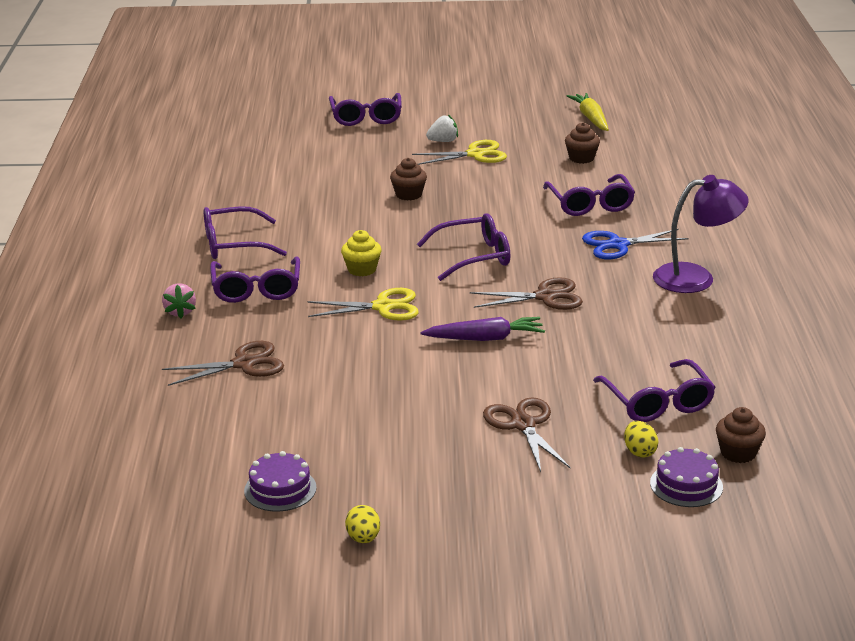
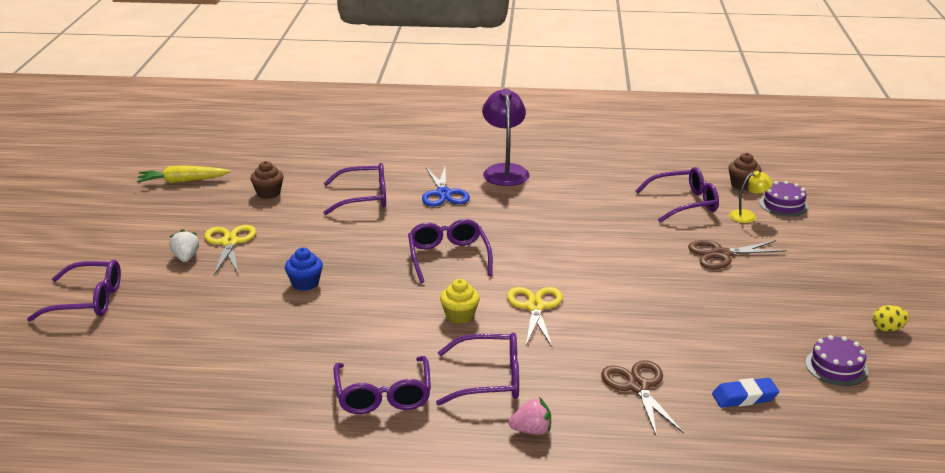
camera: 85 degrees left, 0 degrees up
(225, 424) = (744, 397): none -> blue eraser
(408, 195) = (305, 283): brown cupcake -> blue cupcake
(485, 338) = (593, 261): purple carrot -> none
(545, 297) = (526, 231): brown scissors -> none
(639, 452) = (748, 216): yellow egg -> yellow lamp

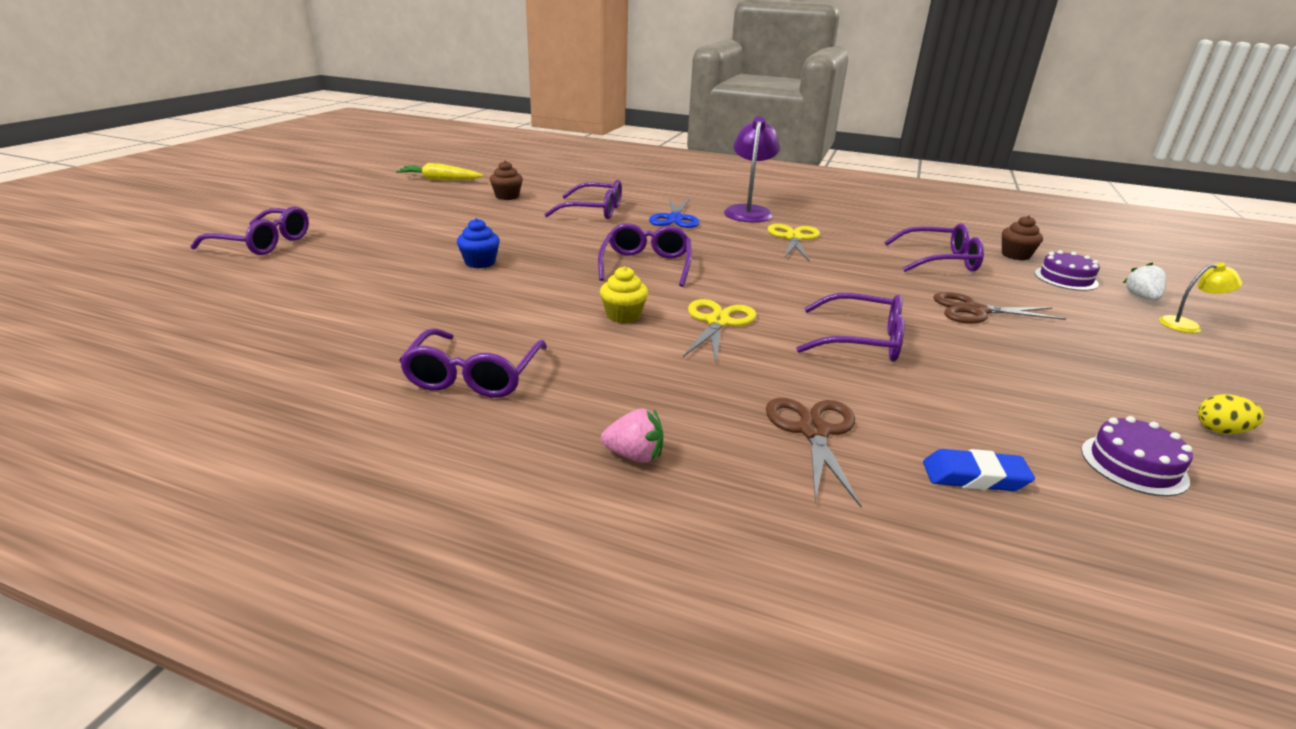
camera: 15 degrees right, 0 degrees up
(186, 258) = (387, 227): white strawberry -> white strawberry (1141, 297)
(229, 242) = (438, 223): yellow scissors -> yellow scissors (793, 238)
(489, 379) = (616, 384): purple glasses -> purple glasses (861, 341)
(748, 216) = (1017, 281): yellow lamp -> yellow lamp (1187, 325)

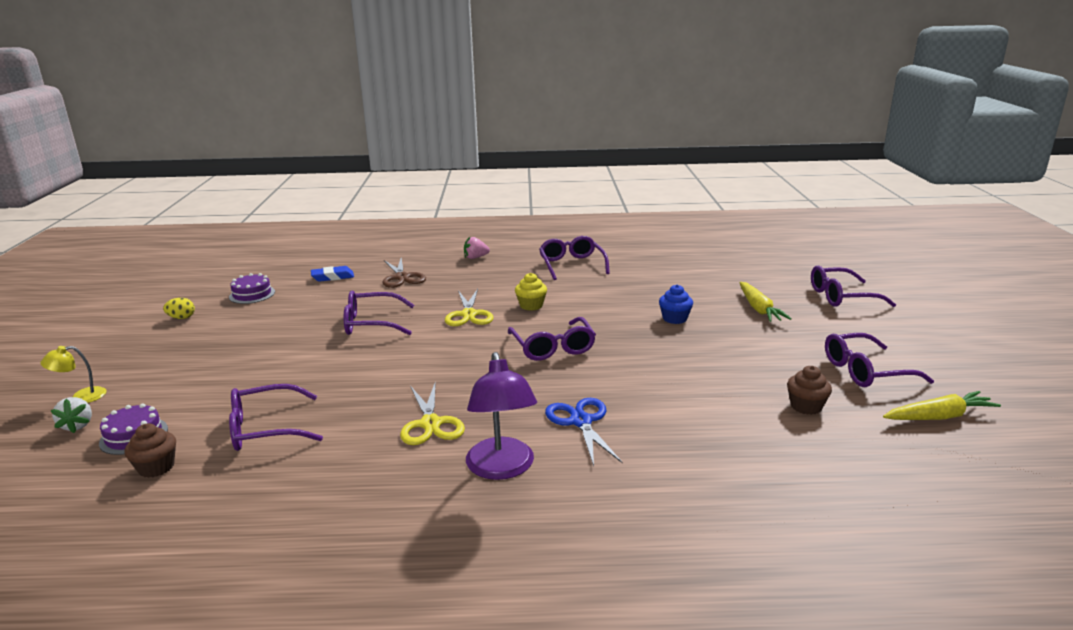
camera: 160 degrees right, 5 degrees down
(375, 252) = (759, 309): none -> yellow carrot
(594, 211) = (680, 408): purple glasses -> purple glasses (865, 371)
(975, 311) = (271, 367): brown scissors -> none

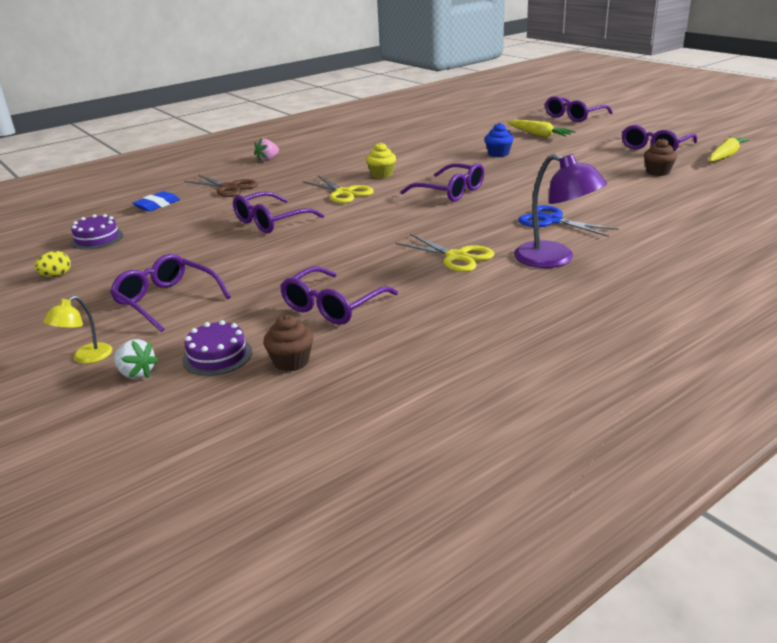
camera: 35 degrees left, 5 degrees up
(572, 265) = (360, 144): purple glasses -> purple glasses (166, 300)

